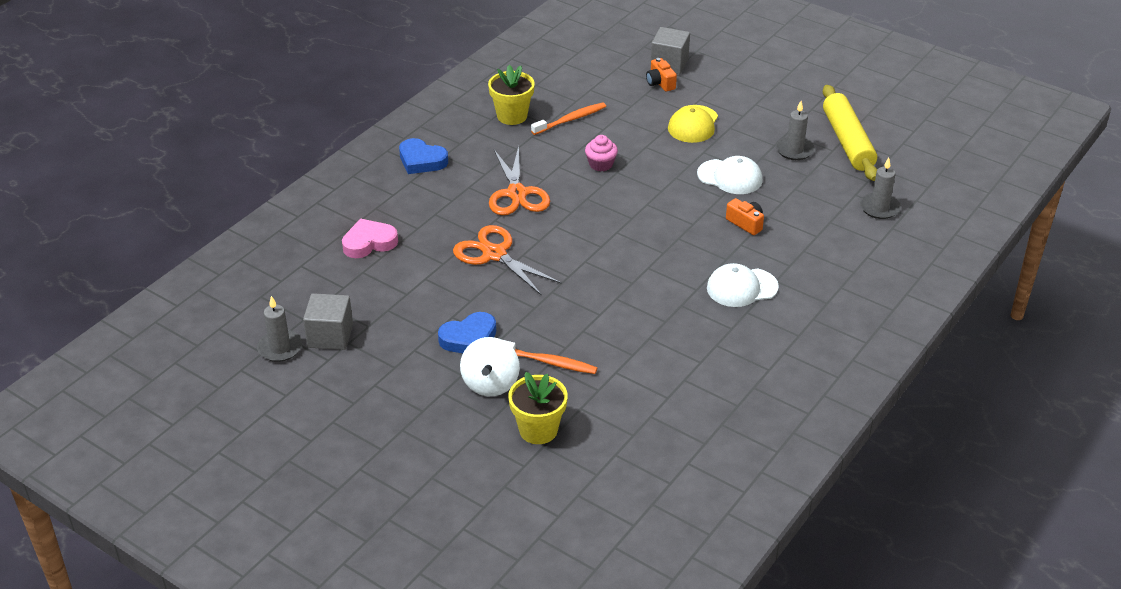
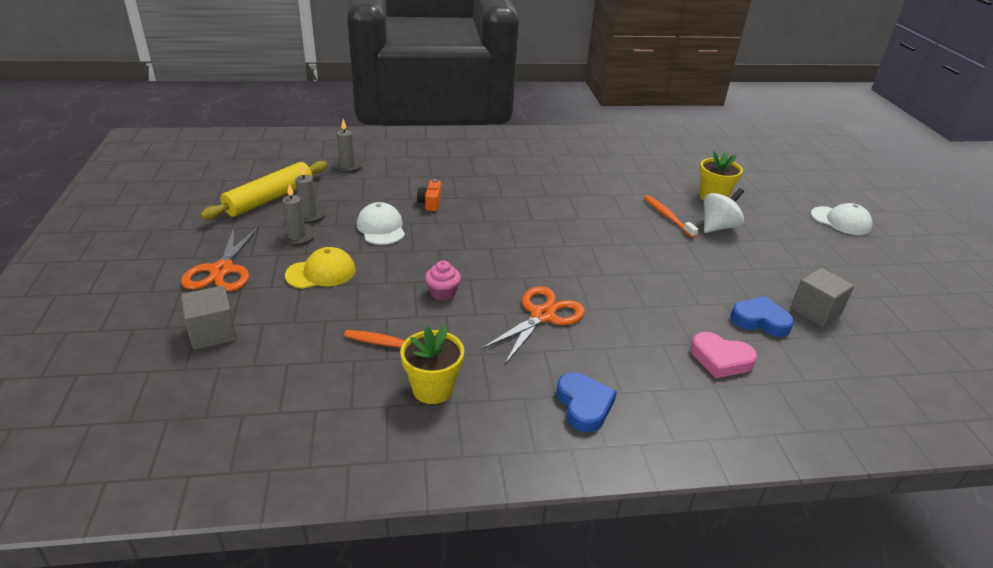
camera: 135 degrees left, 5 degrees down
(280, 348) = (866, 326): grey candle -> grey candle (297, 236)
(469, 338) = (706, 253): blue heart -> blue heart (760, 320)
(494, 254) = (623, 286): orange scissors -> orange scissors (222, 270)
(660, 83) = (261, 321): orange camera -> none
(741, 288) = (498, 183): white cap -> white cap (841, 221)

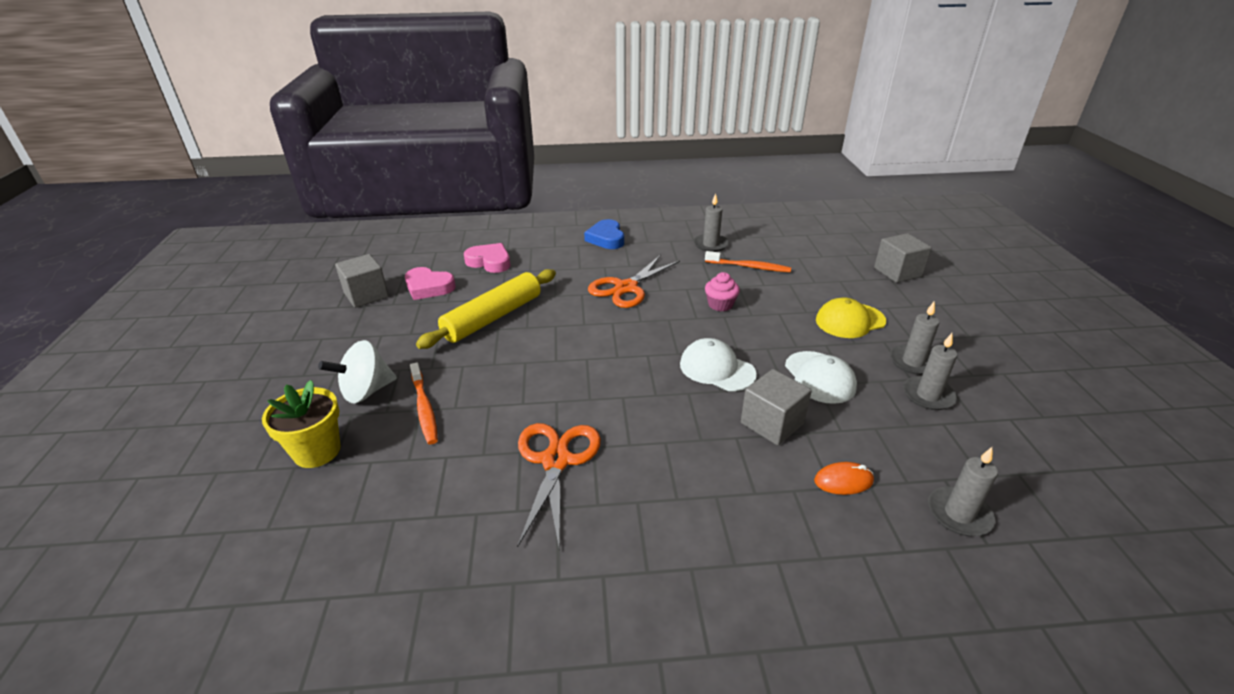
camera: 175 degrees left, 0 degrees up
(222, 270) = (951, 321): orange scissors -> orange scissors (556, 461)
(269, 198) = (1010, 424): yellow rolling pin -> yellow rolling pin (493, 317)
(400, 178) = (843, 481): none -> orange mouse
(430, 203) = (772, 423): orange camera -> grey cube
(432, 389) = (710, 244): yellow flower pot -> grey candle
(760, 320) = (428, 287): blue heart -> pink heart
(841, 221) = (169, 408): white cap -> white cap (717, 369)

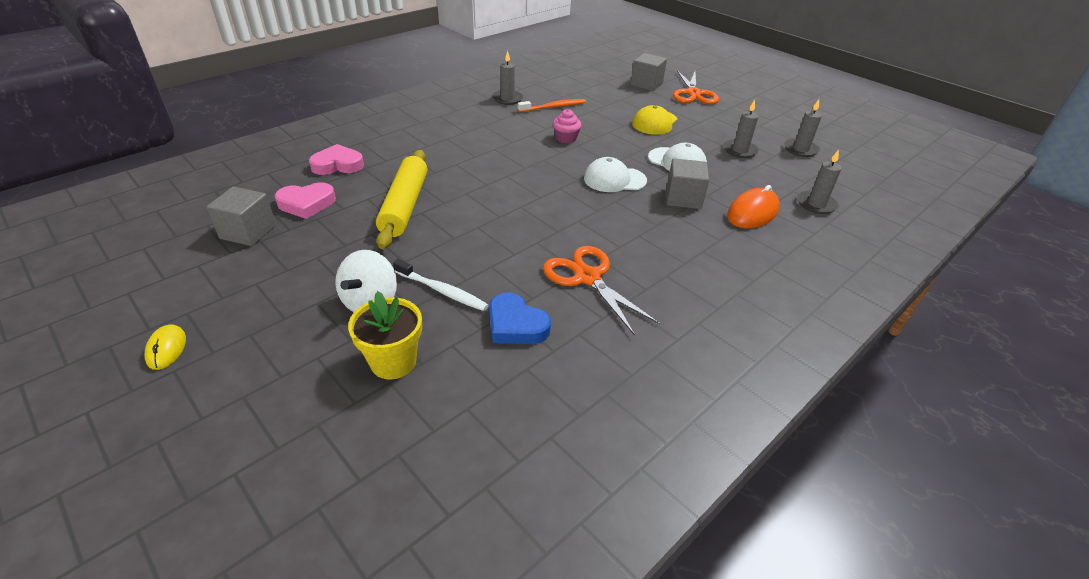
camera: 40 degrees left, 5 degrees up
(220, 363) = (166, 349): none -> yellow mouse
(424, 408) = (442, 291): orange toothbrush -> white toothbrush
(606, 238) = (419, 117): blue heart -> blue heart (516, 325)
(626, 288) = (485, 148): orange scissors -> orange scissors (693, 93)
(843, 481) = (752, 212): orange mouse -> orange mouse, size x1.69
(913, 362) = (713, 135): grey candle -> grey candle (800, 149)

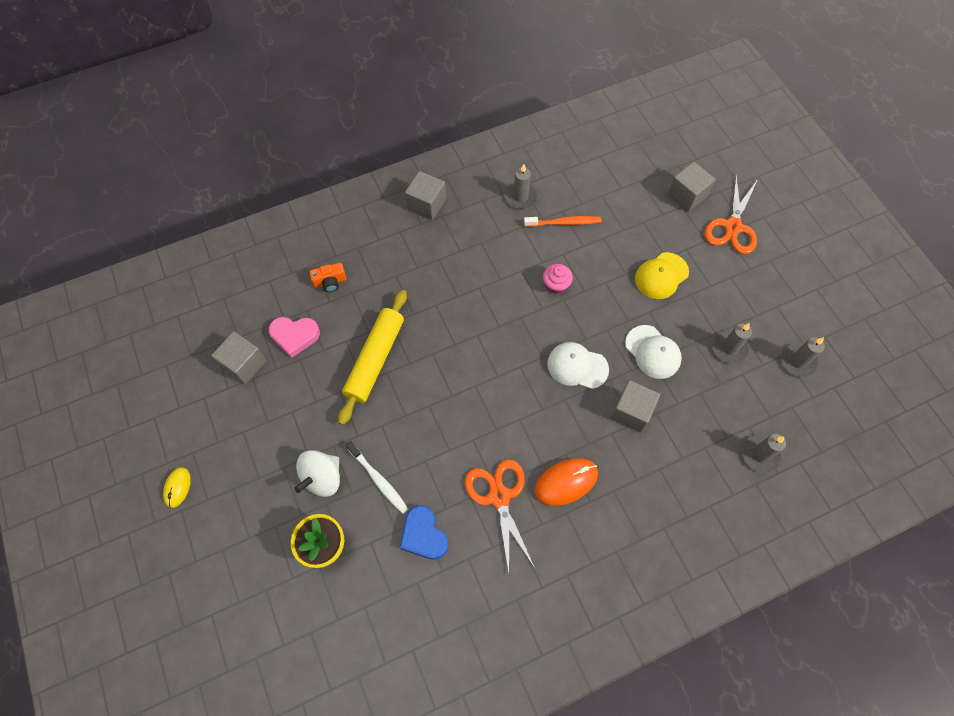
camera: 20 degrees right, 25 degrees up
(338, 165) = (330, 282): pink heart -> orange camera
(422, 112) = (426, 204): none -> grey cube
(752, 212) = (688, 450): orange mouse -> orange mouse (566, 482)

